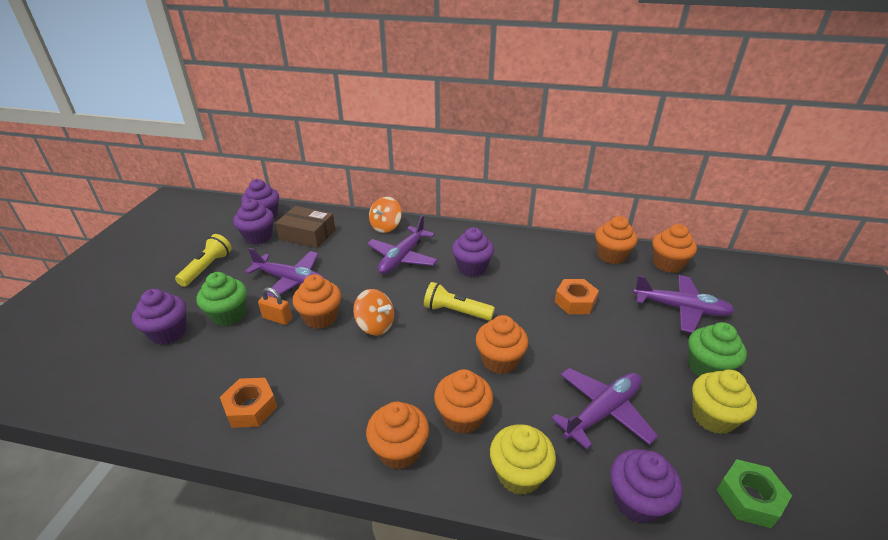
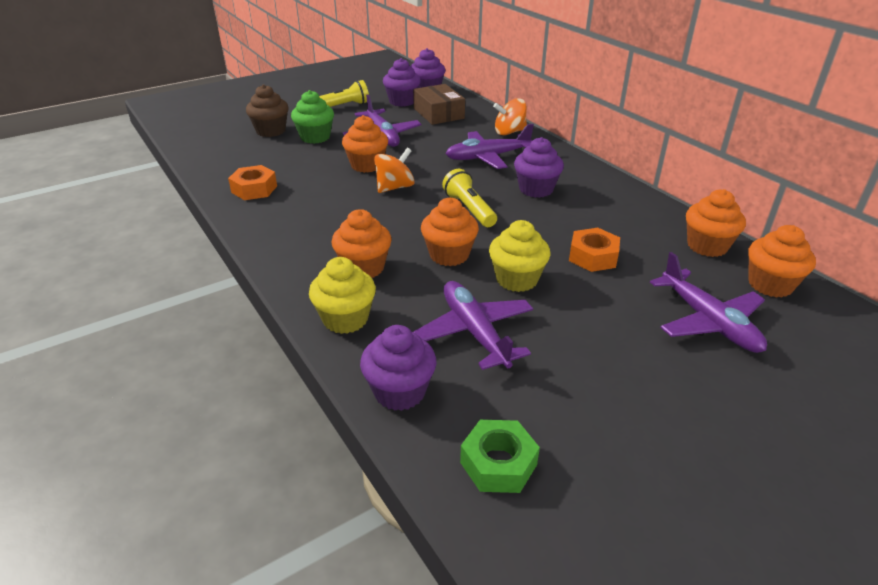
camera: 45 degrees right, 0 degrees up
(168, 333) = (271, 131): purple cupcake -> brown cupcake
(277, 318) = (339, 153): orange padlock -> none
(375, 325) = (394, 187): orange spinning top -> orange spinning top turned 120 degrees counterclockwise
(399, 450) = (296, 258): orange cupcake -> none
(603, 412) = (475, 332): purple plane -> purple plane turned 120 degrees counterclockwise
(707, 368) = (643, 373): green cupcake -> none
(713, 417) = (574, 402): yellow cupcake -> yellow cupcake (517, 279)

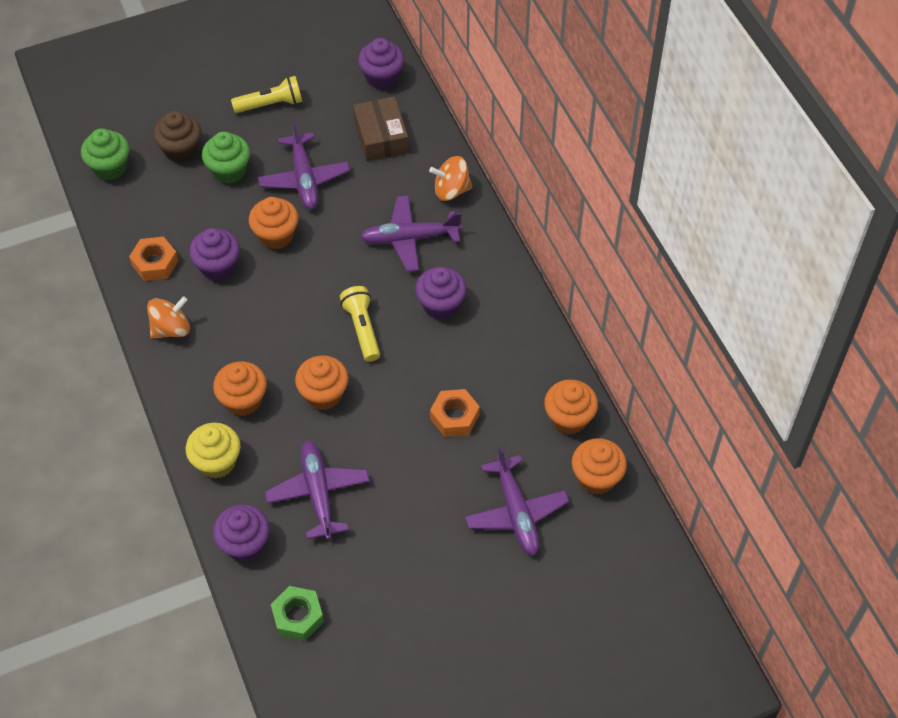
camera: 10 degrees right, 20 degrees up
(207, 143) = (110, 168): none -> green cupcake
(394, 187) = (297, 281): orange spinning top -> orange spinning top (171, 329)
(402, 101) = (344, 102): purple cupcake -> purple cupcake (218, 267)
(517, 279) = (374, 436): yellow cupcake -> none

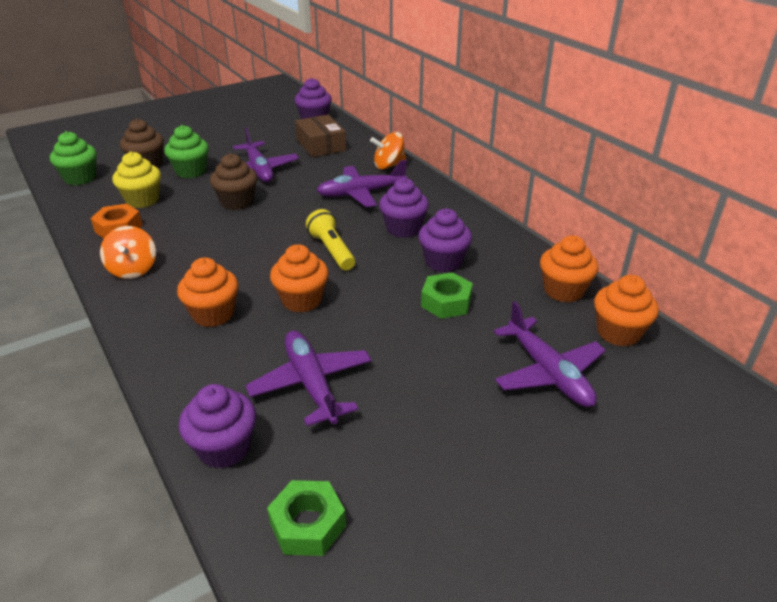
camera: 10 degrees left, 20 degrees down
(171, 329) = (133, 269): orange spinning top -> orange spinning top turned 120 degrees clockwise
(217, 462) = (184, 370): yellow cupcake -> yellow cupcake (142, 200)
(218, 267) = (182, 225): purple cupcake -> purple cupcake (443, 261)
(271, 104) = (225, 137): yellow flashlight -> none
(276, 235) = (237, 202): orange cupcake -> brown cupcake
(454, 417) = (446, 302): orange nut -> green nut

